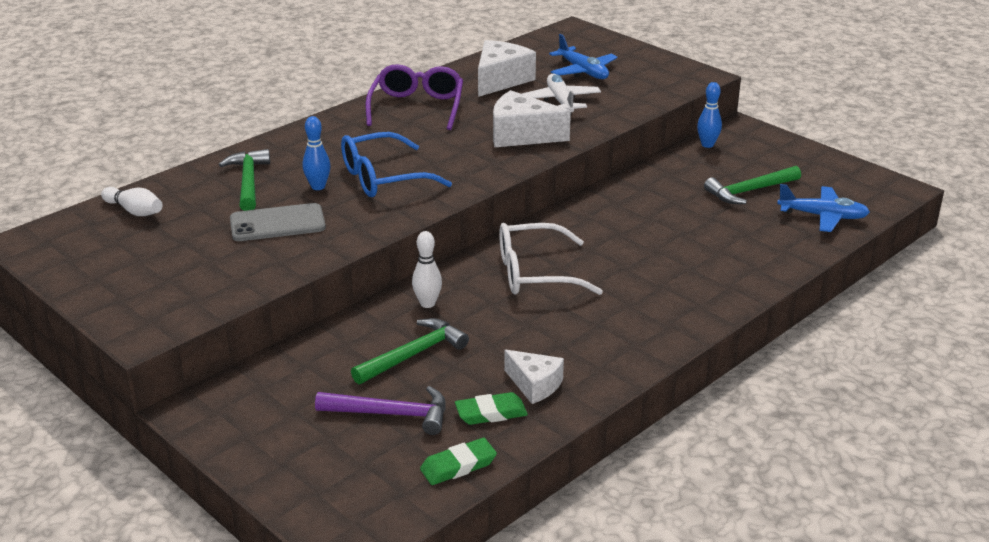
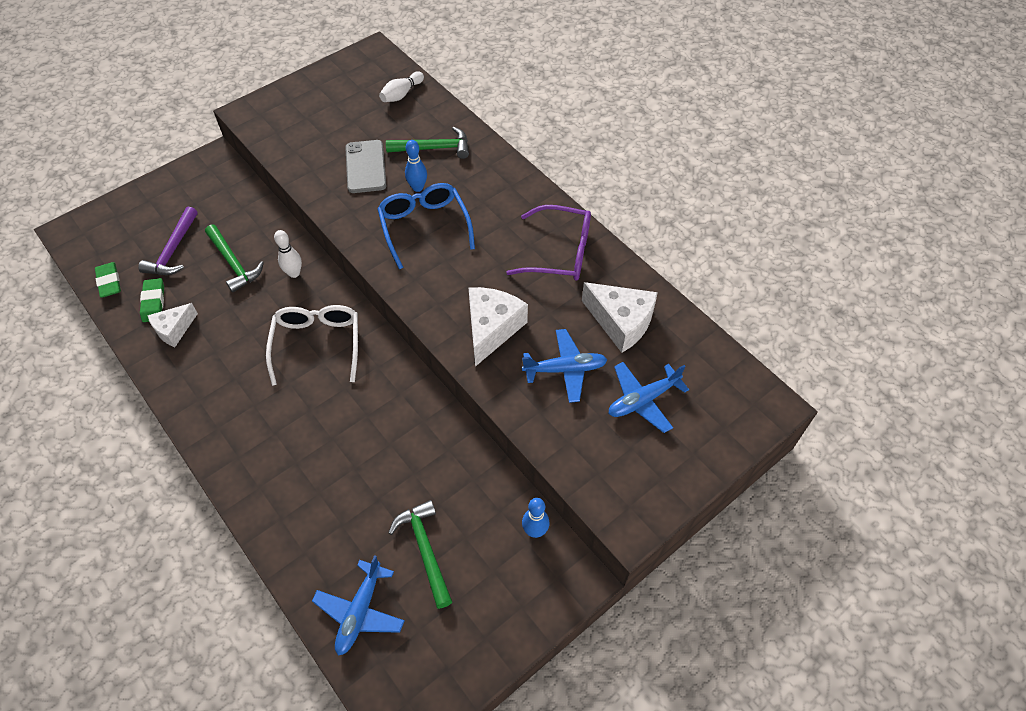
camera: 95 degrees right, 25 degrees up
(560, 101) = (565, 369): white plane -> blue plane

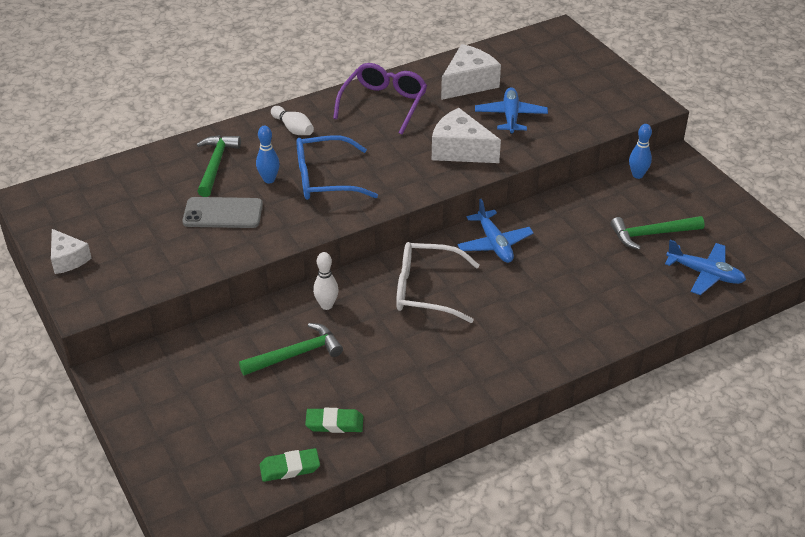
camera: 80 degrees left, 15 degrees down
(173, 250) = (257, 408): purple hammer -> none
(174, 329) = (380, 403): white cheese -> white cheese (68, 259)
(401, 94) = (118, 181): white bowling pin -> white bowling pin (293, 128)
(643, 400) = (546, 84): blue plane -> blue plane (494, 244)

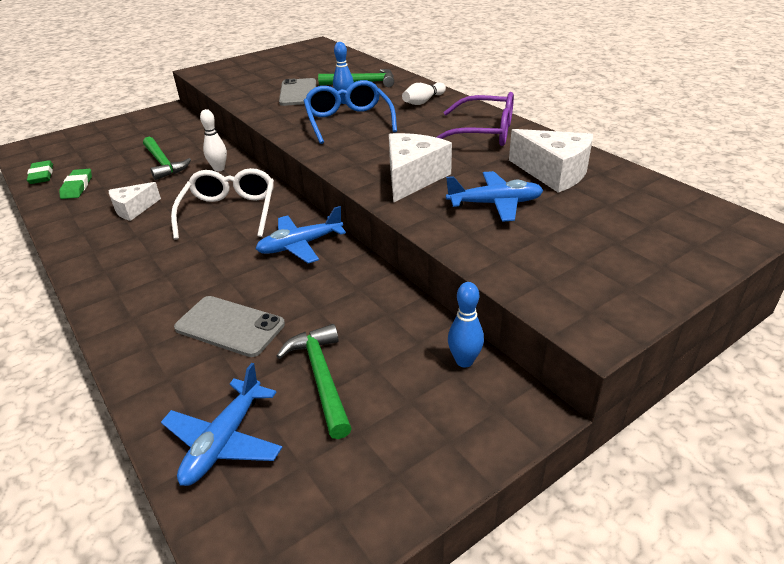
camera: 85 degrees right, 5 degrees down
(68, 259) = (249, 60): white cheese -> white cheese (133, 209)
(598, 279) = (230, 326): none -> grey phone

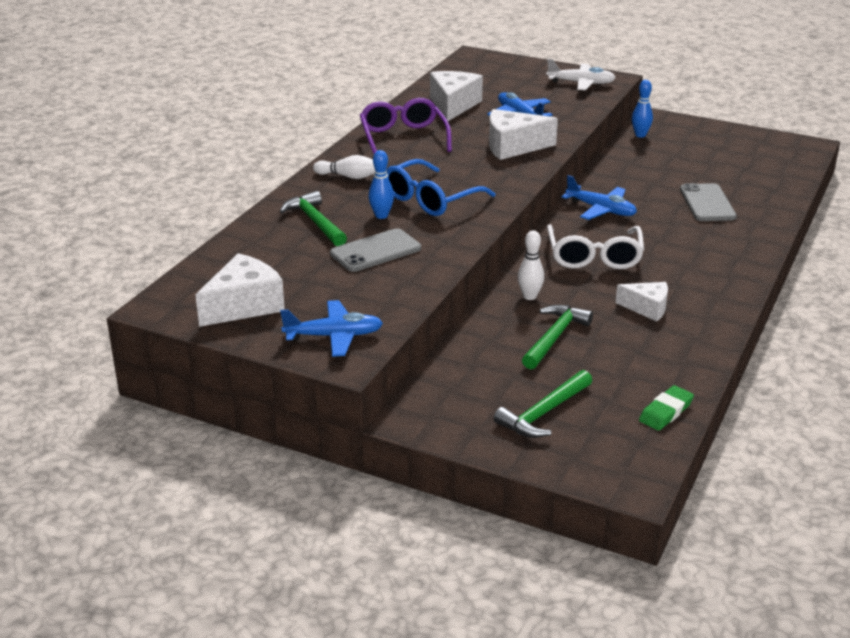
camera: 120 degrees left, 5 degrees down
(77, 187) = (655, 368): green eraser -> none
(224, 441) = (772, 175): blue plane -> blue plane (334, 336)
(229, 212) = (594, 257): white glasses -> white glasses turned 60 degrees counterclockwise
(288, 58) = (244, 305): none -> white cheese
(321, 377) = (703, 165): green hammer -> green hammer (544, 413)
(586, 287) = (581, 83): none -> white plane

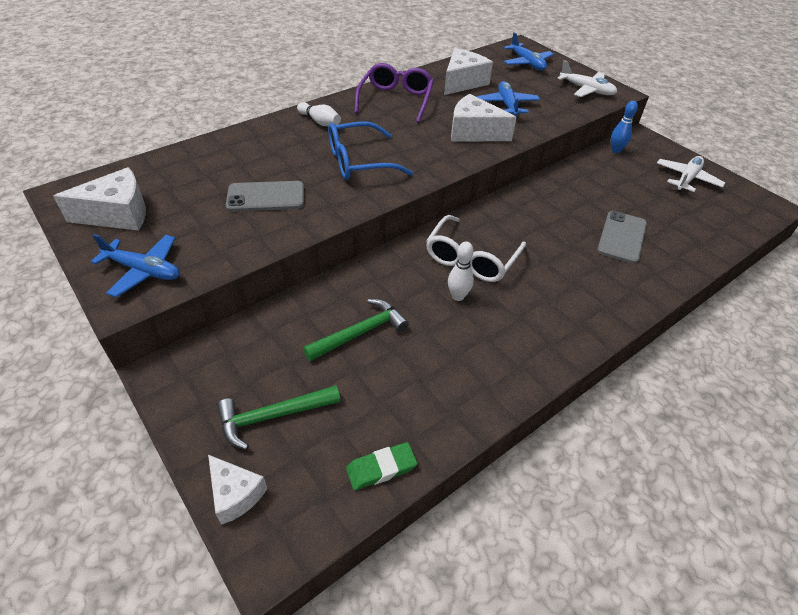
camera: 25 degrees right, 15 degrees up
(315, 222) = (252, 154): green hammer -> none
(381, 216) = (306, 165): blue bowling pin -> none
(529, 296) = (380, 280): white bowling pin -> white bowling pin (458, 296)
(601, 210) = (519, 212): blue plane -> blue plane (527, 63)
(647, 308) = (470, 333): white cheese -> white cheese (235, 494)
(723, 142) = (686, 179): none -> white plane

